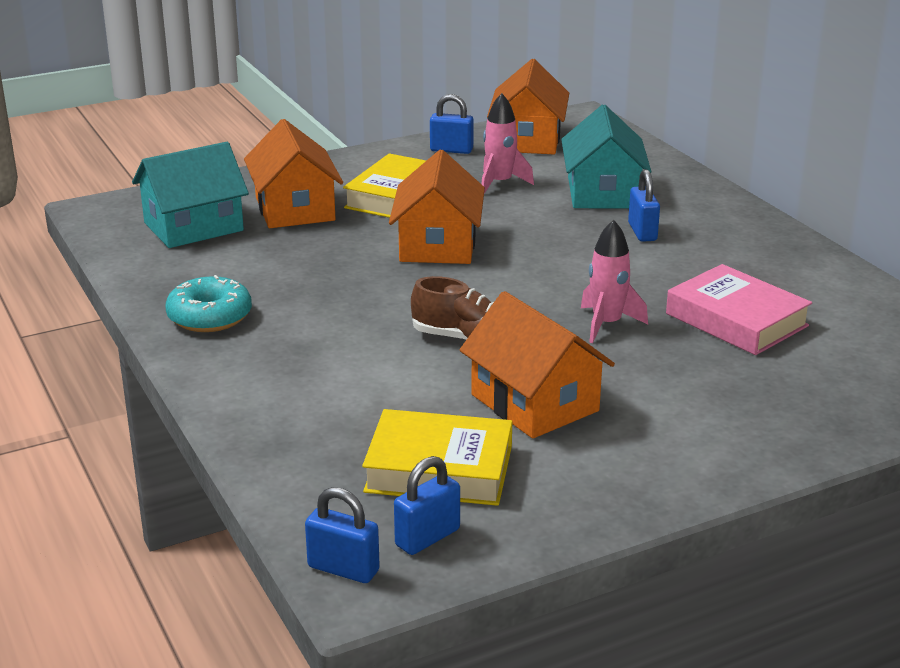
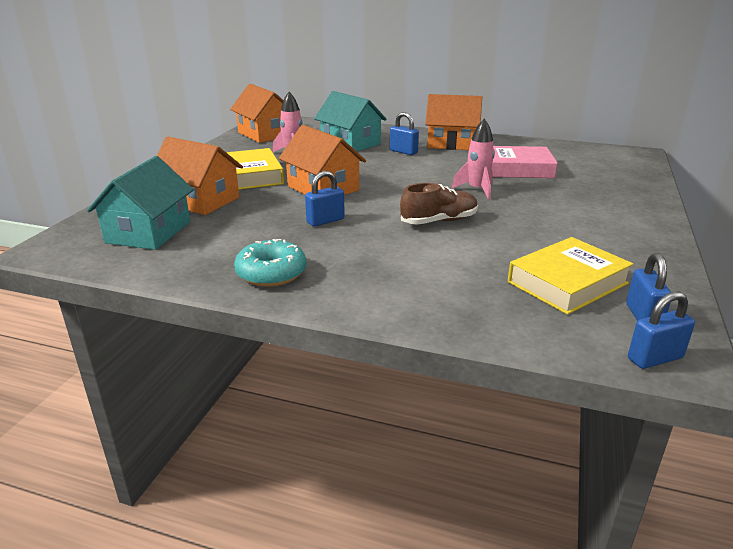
camera: 45 degrees left, 0 degrees up
(451, 150) = (234, 148): blue padlock -> blue padlock (325, 221)
(534, 403) = (529, 233): orange house -> orange house (451, 143)

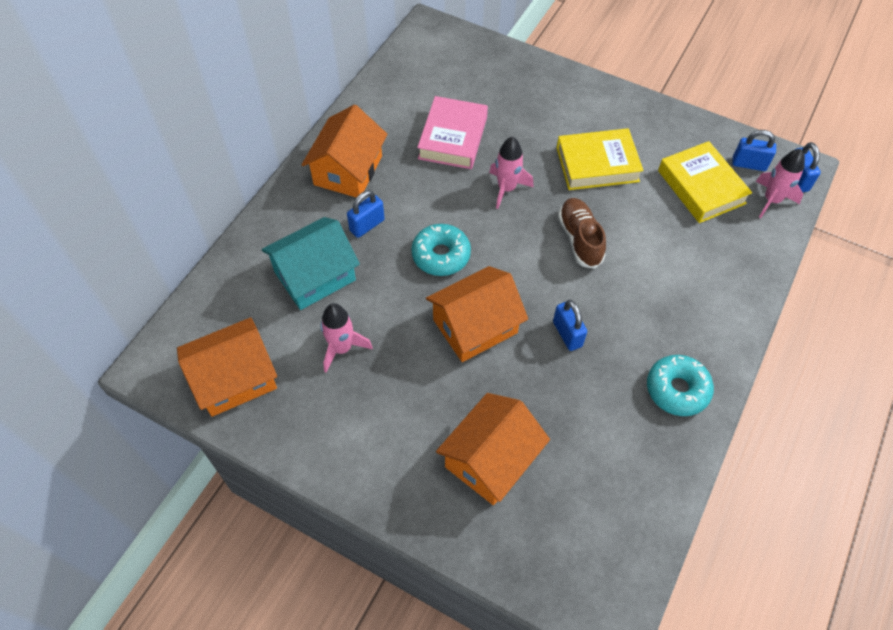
camera: 80 degrees left, 30 degrees up
(149, 232) = (576, 509): turquoise house -> none
(252, 176) = (416, 400): yellow book -> yellow book (597, 164)
(388, 173) = (441, 255): none -> turquoise donut
(592, 335) = (771, 200): none -> pink rocket

